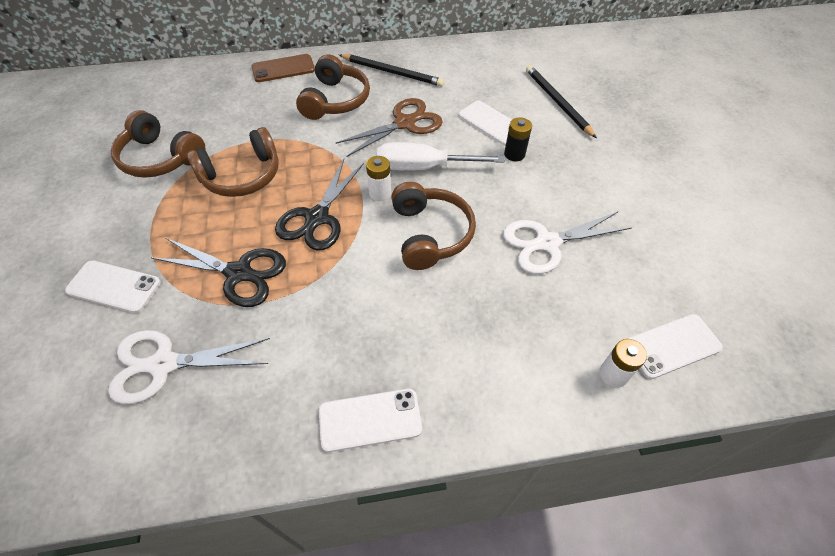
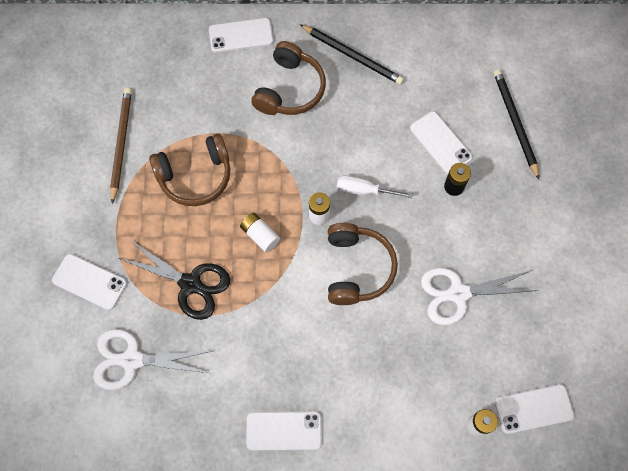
camera: 10 degrees right, 15 degrees up
(160, 158) = (121, 143): brown headphones -> brown pencil
(283, 69) = (241, 35): brown phone -> white phone
(317, 218) = (260, 235): black scissors -> white battery
(404, 123) = (354, 131): brown scissors -> none
(423, 167) = (364, 190): white screwdriver -> white screwdriver, size x0.64

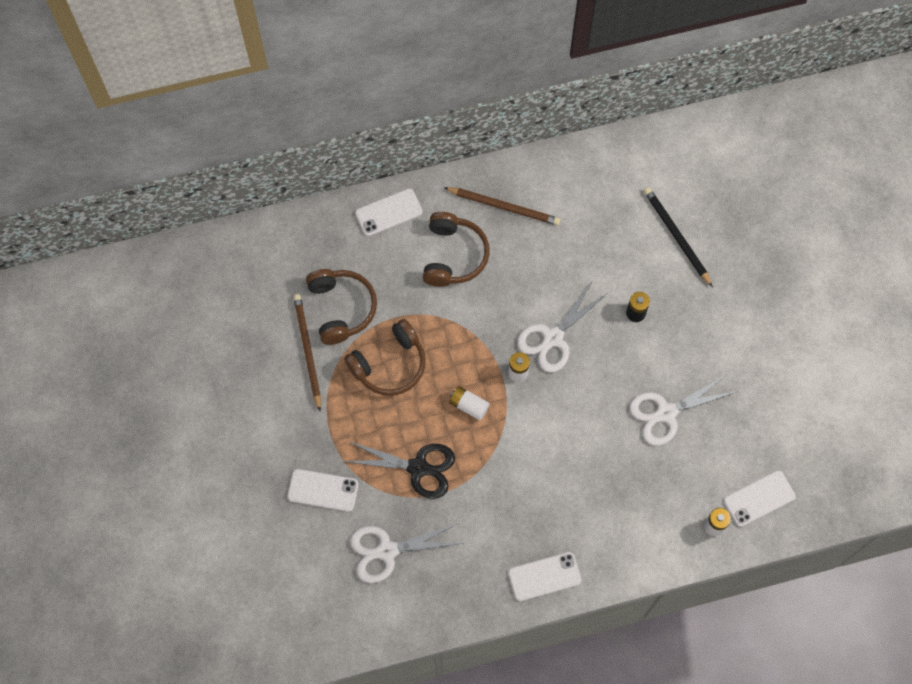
camera: 15 degrees left, 0 degrees up
(352, 56) = (504, 207): black pencil -> brown pencil
(357, 268) = (567, 413): brown headphones -> brown headphones (341, 308)
(364, 190) = (553, 338): white screwdriver -> white scissors
(440, 143) = (612, 273): white phone -> none

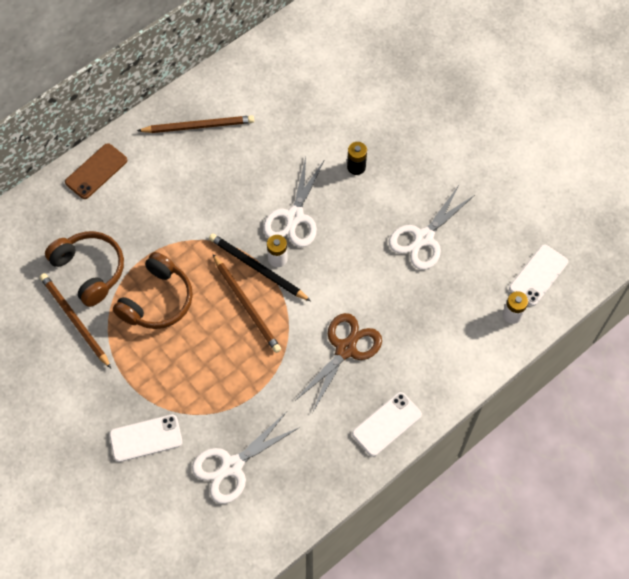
camera: 25 degrees left, 5 degrees down
(388, 212) = (96, 171): white phone -> brown phone
(418, 467) = (226, 379): black scissors -> none
(453, 256) = (172, 184): brown headphones -> none
(469, 405) = (247, 305): white battery -> brown pencil
(540, 488) = (345, 349): none -> brown scissors
(676, 236) = (359, 91): black pencil -> black pencil (257, 268)

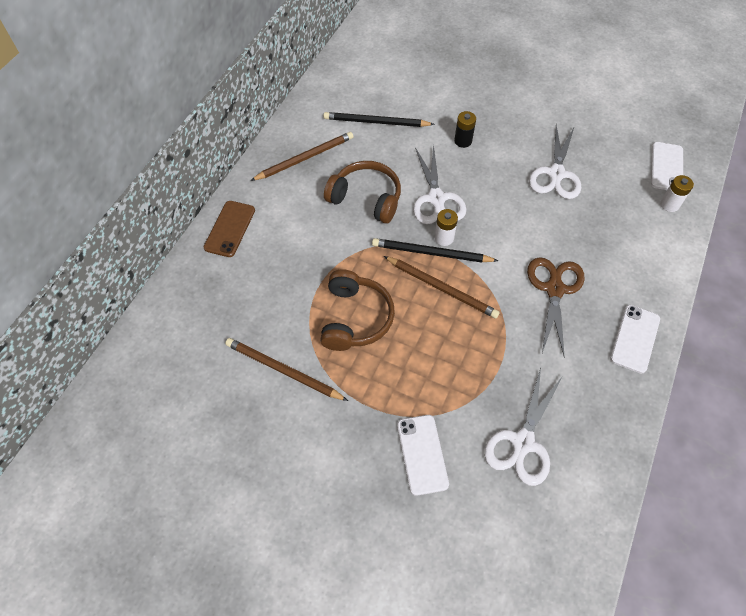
camera: 25 degrees left, 5 degrees down
(90, 270) = (272, 318): brown headphones -> brown headphones (366, 198)
(146, 438) = (422, 454): white phone -> white phone turned 60 degrees counterclockwise
(285, 113) = (376, 122): none -> black pencil

